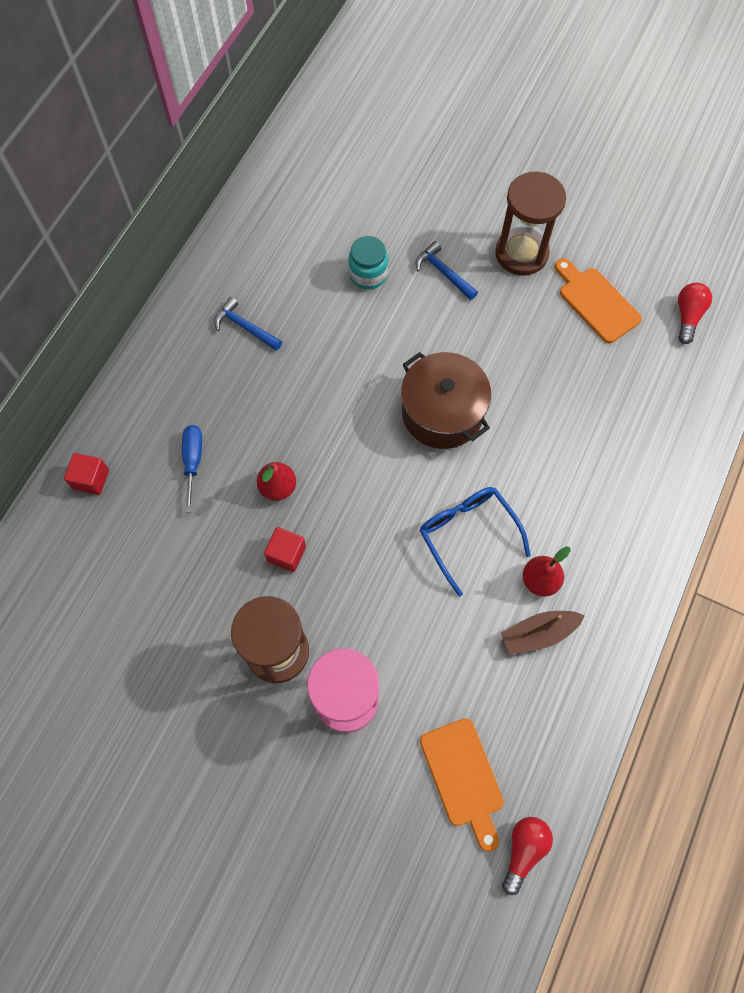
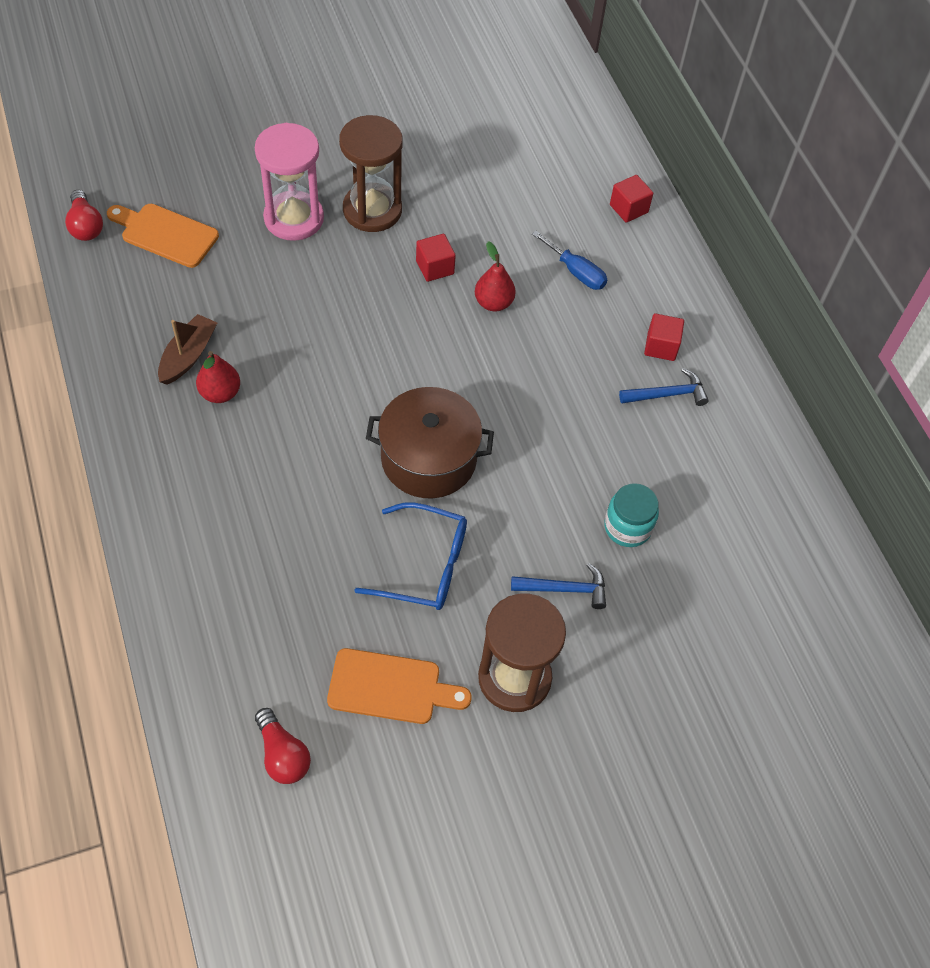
camera: 130 degrees right, 10 degrees down
(207, 360) = (661, 346): none -> red cube
(467, 534) = (311, 382): blue glasses -> blue glasses (425, 565)

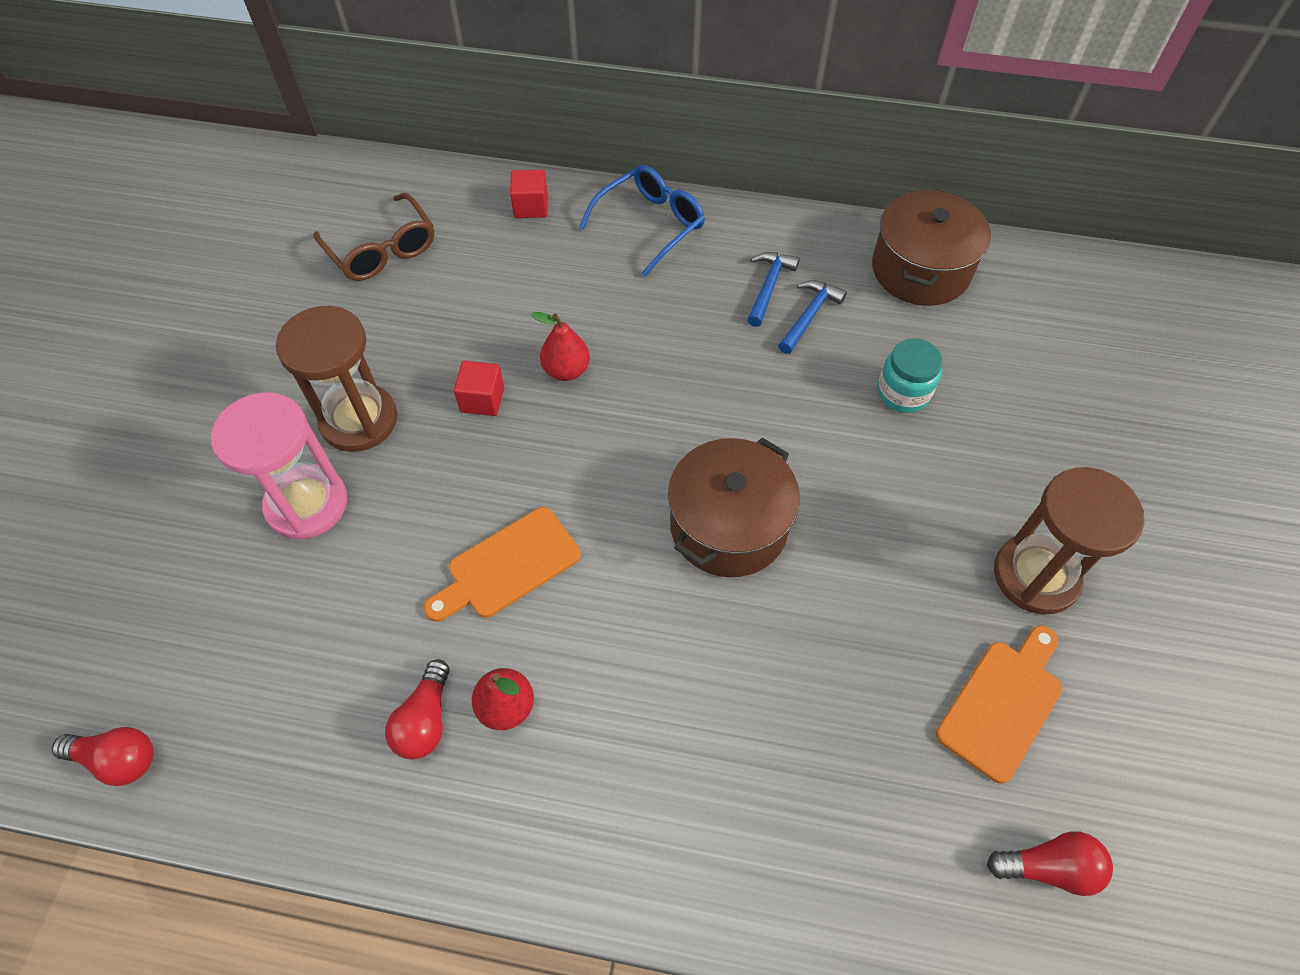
camera: 55 degrees left, 0 degrees up
(165, 234) = (214, 661): orange cutting board -> orange cutting board (508, 566)
(188, 356) = (425, 720): brown boat -> red light bulb
(425, 565) = (863, 595): blue glasses -> blue glasses (650, 225)
(520, 146) = (382, 250): none -> brown glasses
(565, 589) = (950, 480): blue hammer -> blue hammer (809, 315)
(576, 272) = (577, 284): blue screwdriver -> none
(661, 346) = (710, 264): red cube -> none
(769, 494) = (920, 270): none -> brown pot

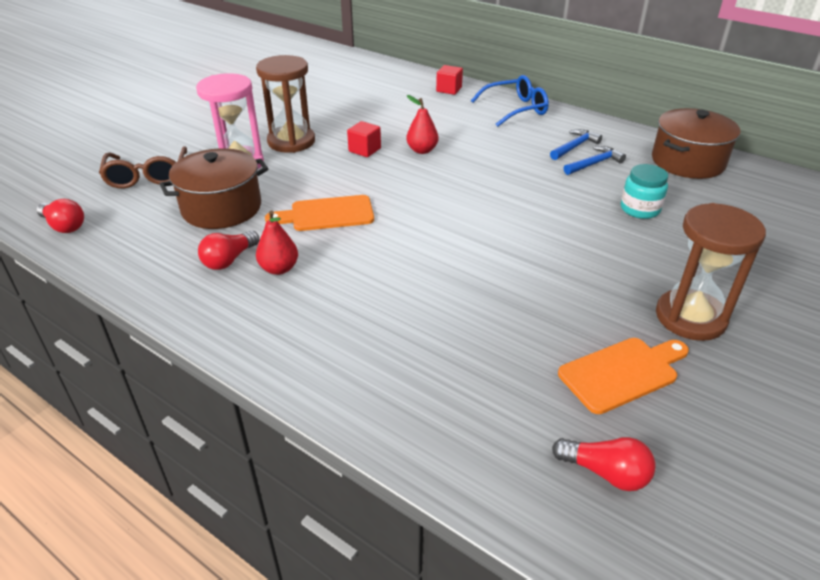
camera: 25 degrees right, 20 degrees down
(382, 250) = (354, 88): brown glasses -> brown glasses (147, 176)
(728, 526) = (476, 234): brown pot -> brown pot (221, 208)

